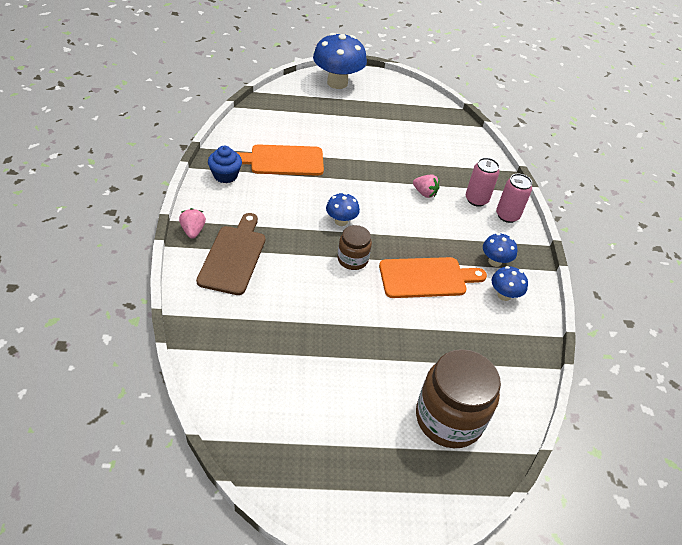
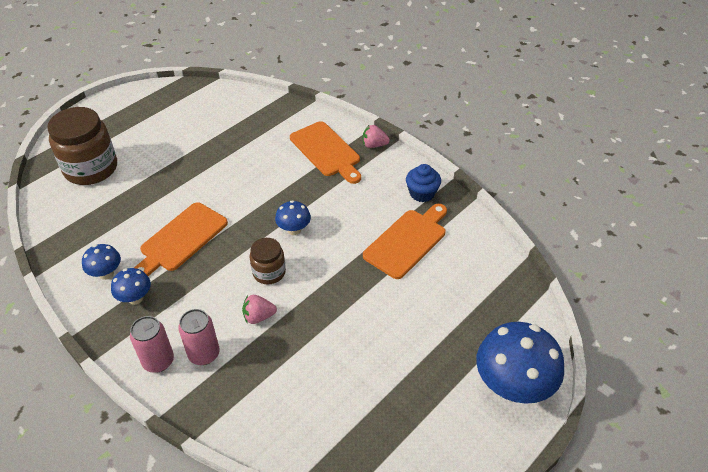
camera: 140 degrees right, 0 degrees up
(193, 231) = (374, 145): pink strawberry -> pink strawberry turned 150 degrees clockwise
(233, 257) = (326, 151): brown cutting board -> orange cutting board
(352, 259) = (250, 209): brown jar -> brown jar (269, 272)

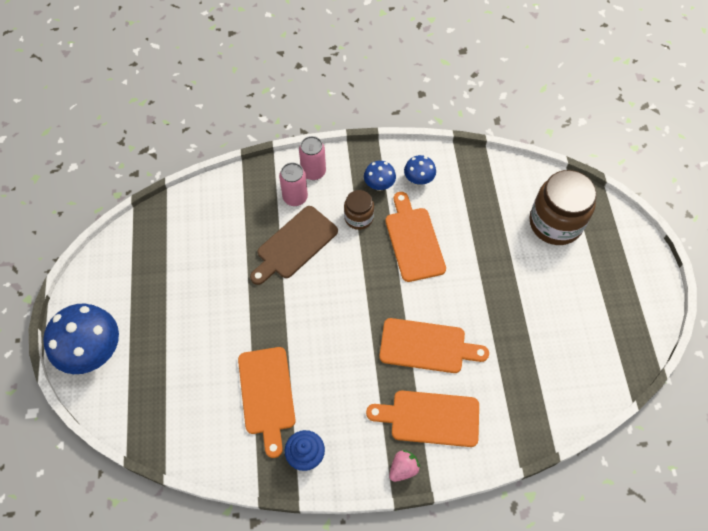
camera: 130 degrees right, 15 degrees up
(258, 317) = (294, 244): pink strawberry -> brown cutting board
(269, 272) = (327, 276): brown jar -> brown jar (359, 218)
(274, 180) = (427, 346): none -> orange cutting board
(294, 230) = (355, 321): blue mushroom -> none

